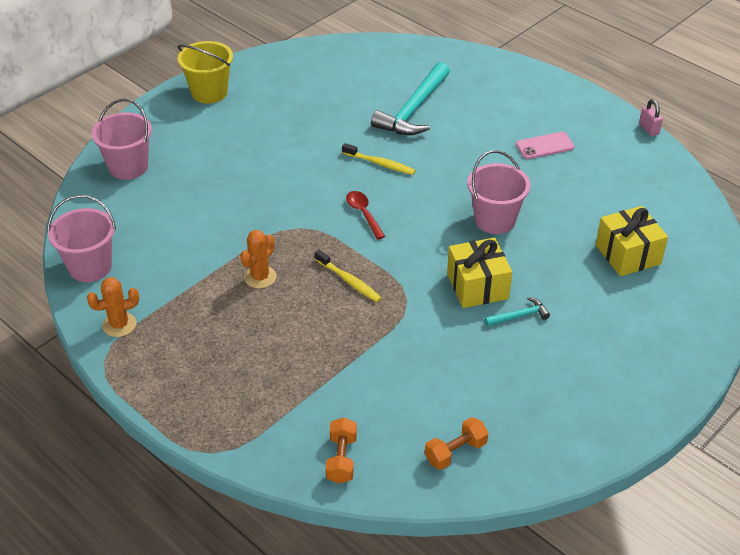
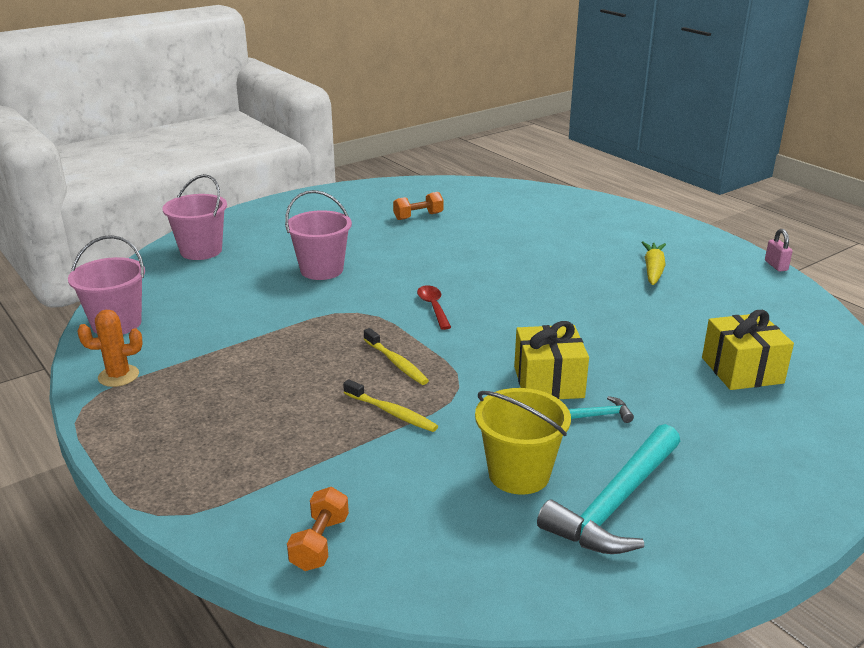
camera: 10 degrees right, 15 degrees down
(209, 92) = (309, 205): yellow bucket -> yellow bucket (519, 474)
(260, 277) = (296, 350): orange cactus -> none
(380, 164) = (465, 269): yellow toothbrush -> yellow toothbrush (391, 412)
(414, 110) = (514, 232): turquoise hammer -> turquoise hammer (616, 503)
(455, 452) = (476, 554): orange dumbbell -> orange dumbbell (418, 216)
(495, 220) = (583, 325): pink bucket -> pink bucket (321, 270)
(544, 146) = (653, 270): pink phone -> yellow carrot

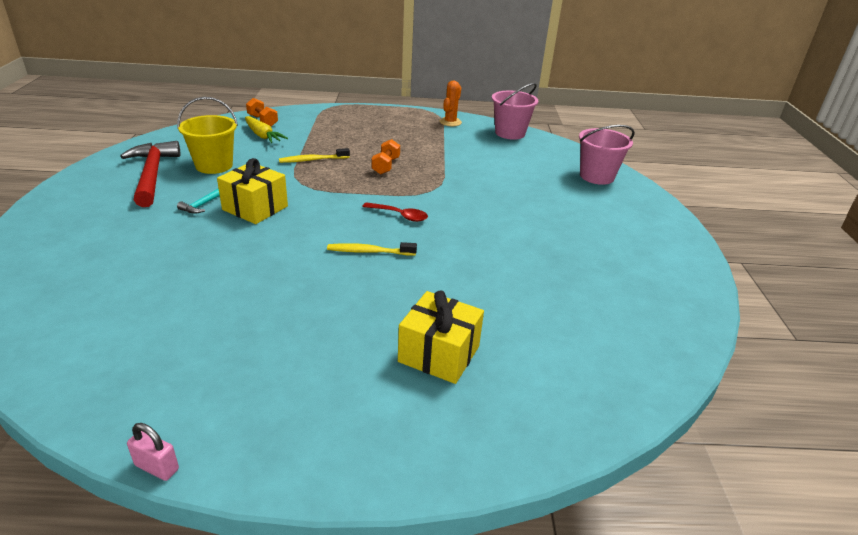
camera: 125 degrees right, 5 degrees up
(321, 270) = (513, 202): pink bucket -> none
(396, 362) = (354, 178): yellow toothbrush -> yellow toothbrush (369, 252)
(418, 216) = (585, 286): orange dumbbell -> orange dumbbell (386, 166)
(616, 503) = (152, 175): turquoise hammer -> red hammer
(653, 270) = (296, 355): yellow carrot -> yellow carrot (263, 136)
(742, 370) = (123, 281): yellow gift -> yellow gift (439, 354)

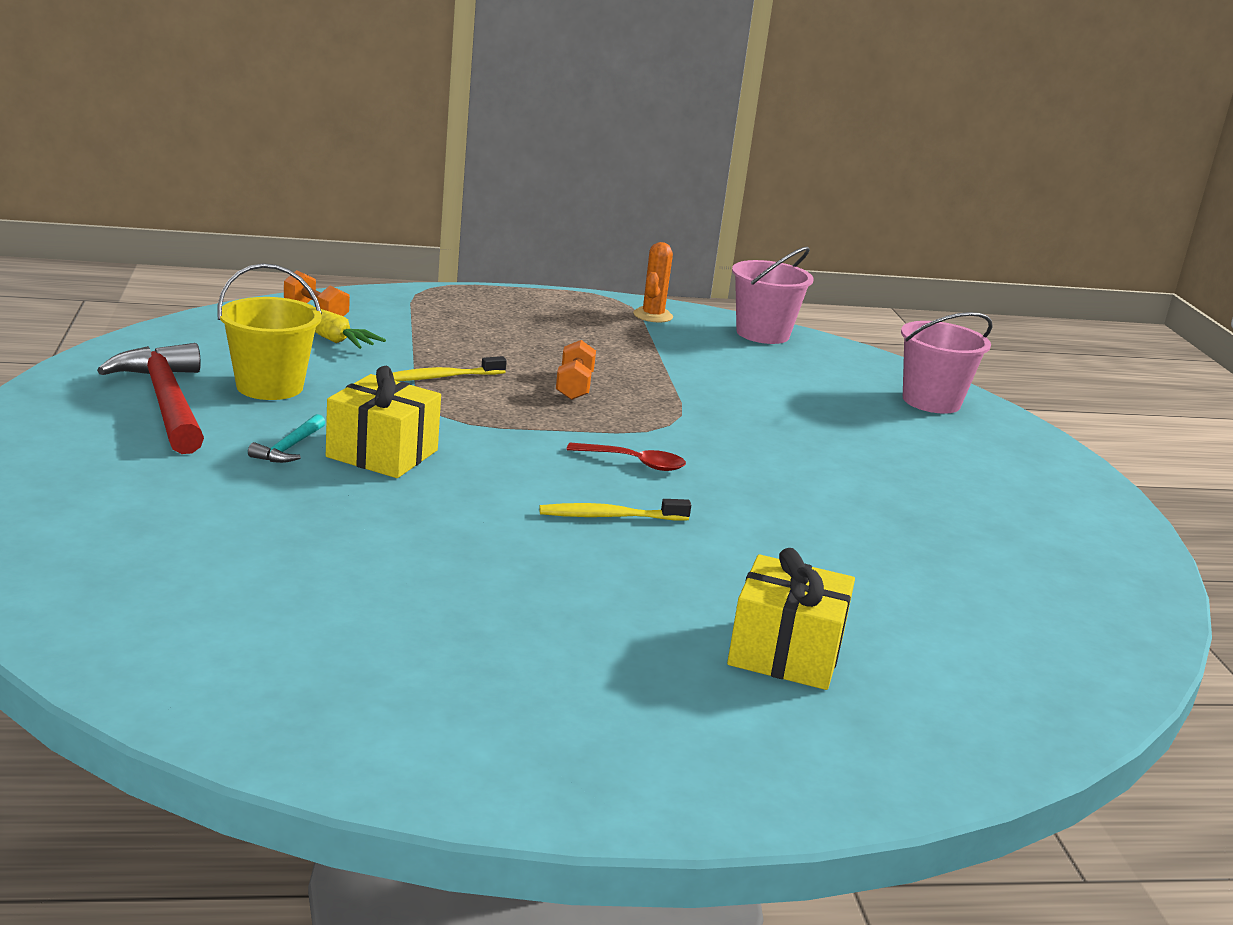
camera: 10 degrees left, 10 degrees down
(157, 467) = (431, 807): pink padlock -> none

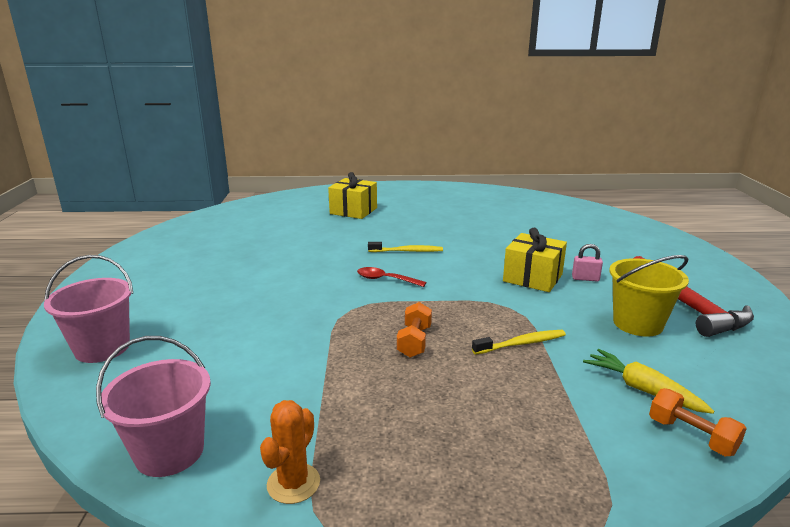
camera: 170 degrees left, 0 degrees up
(289, 448) = (585, 278): turquoise hammer -> pink padlock

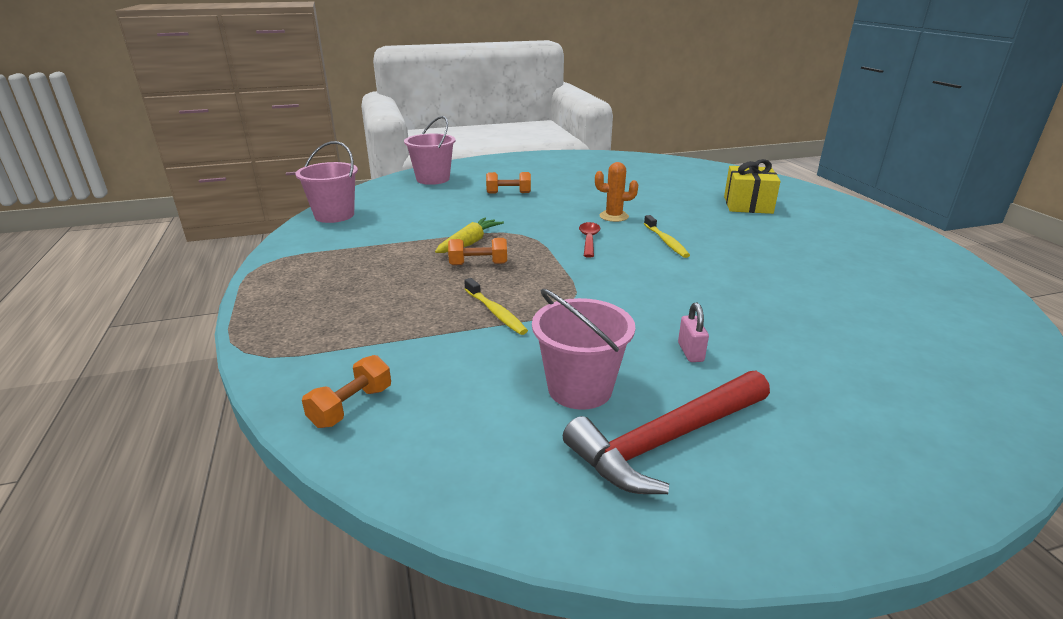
camera: 75 degrees right, 5 degrees up
(221, 301) = (508, 193): none -> orange dumbbell
(293, 483) = (305, 248): orange cactus -> orange cactus (614, 216)
(532, 278) = (659, 314): yellow gift -> none
(637, 324) = (580, 389): yellow bucket -> pink bucket
(642, 389) = (429, 381): yellow carrot -> yellow carrot (469, 243)

